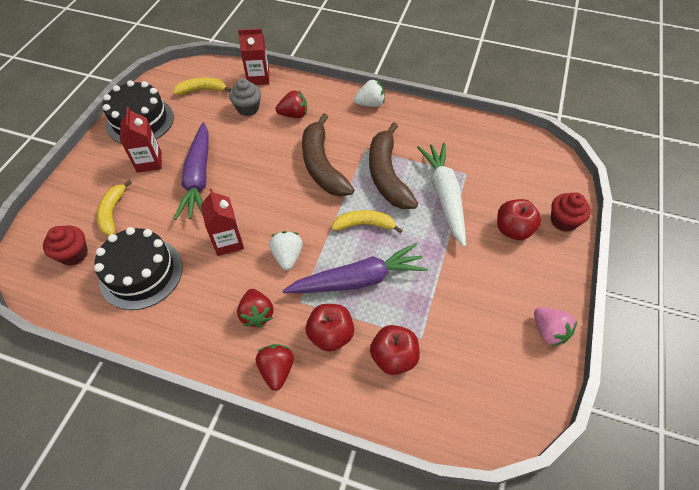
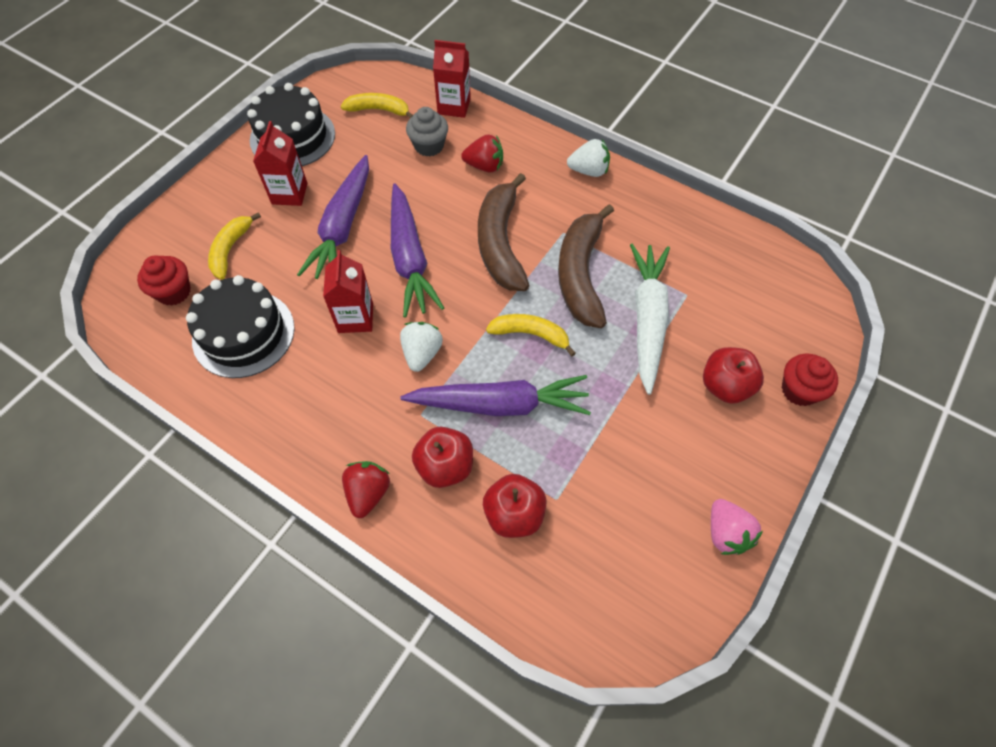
camera: 15 degrees right, 5 degrees up
(257, 190) = (410, 258): none -> purple carrot
(257, 314) = (364, 418): red strawberry -> none

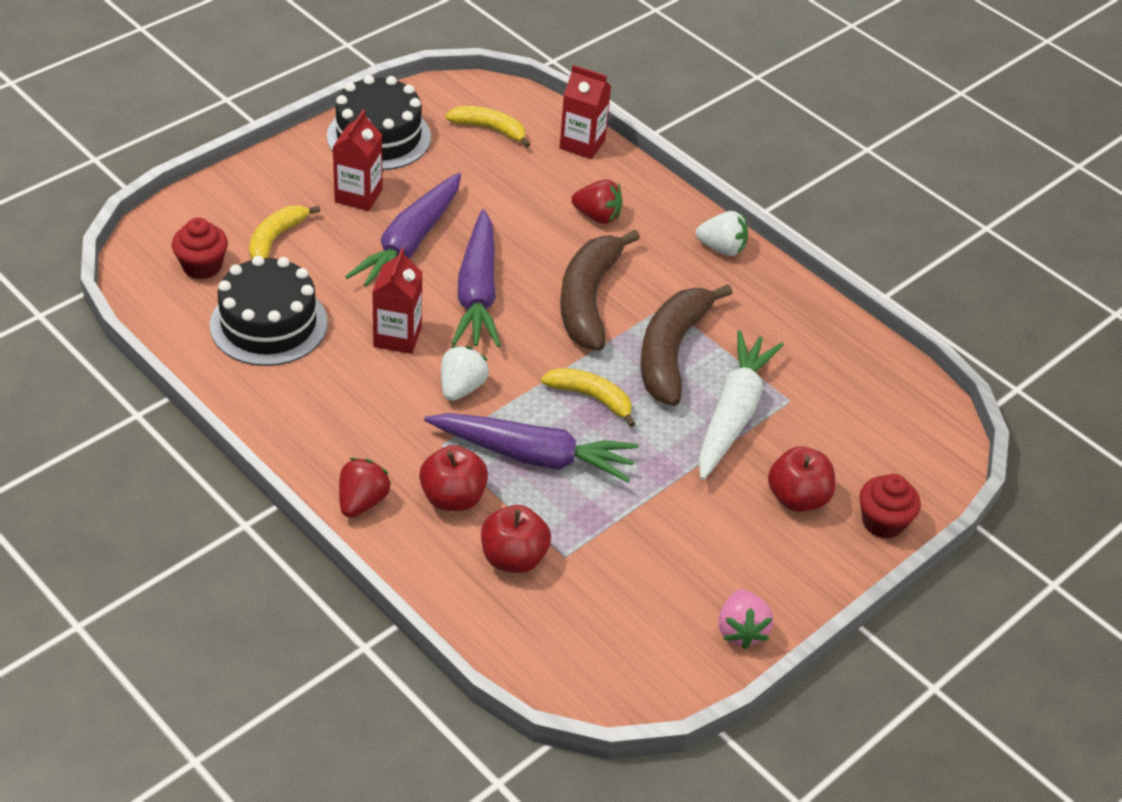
camera: 10 degrees right, 15 degrees down
(429, 146) = (538, 181): grey cupcake -> none

